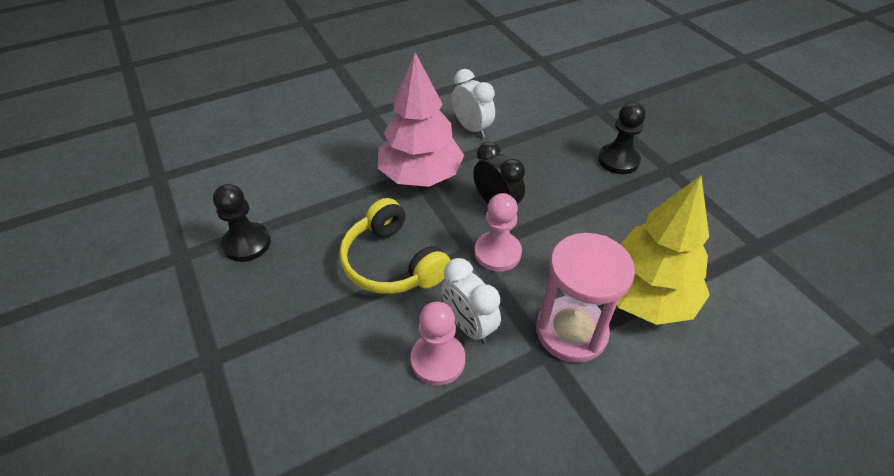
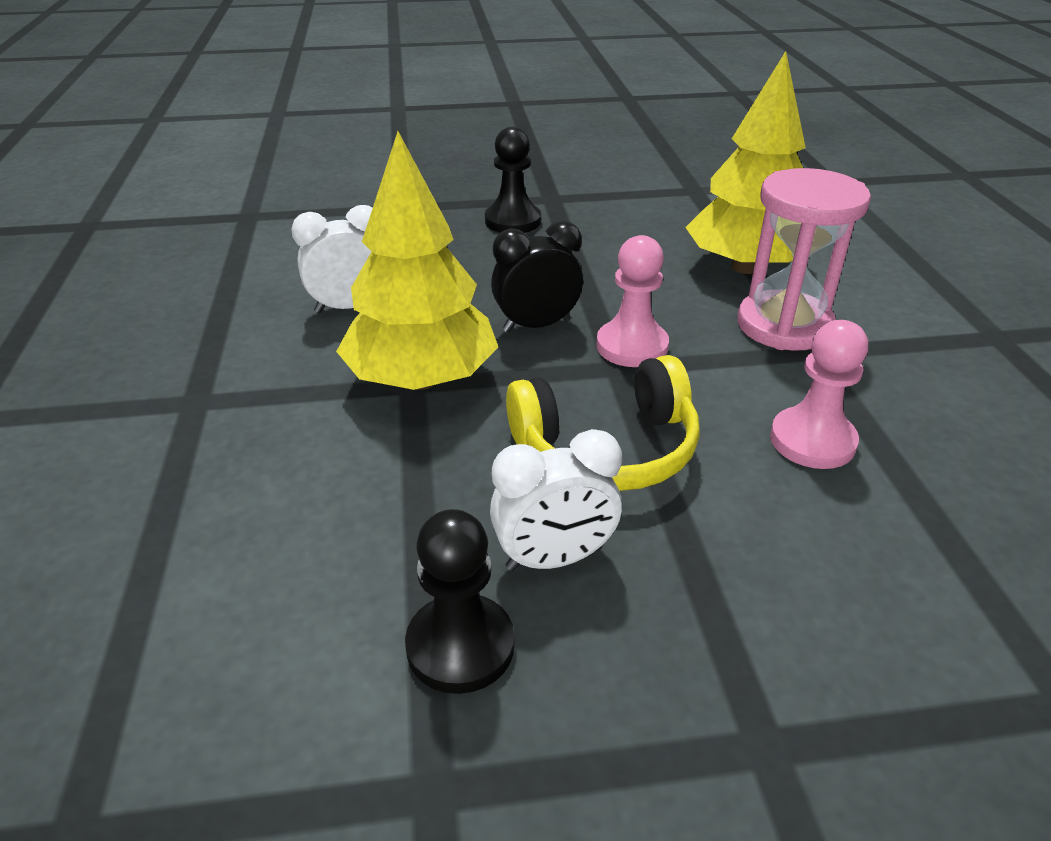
camera: 70 degrees left, 10 degrees down
(420, 175) = (421, 379): pink tree -> yellow tree
(469, 326) = (757, 400): white clock -> white clock (554, 559)

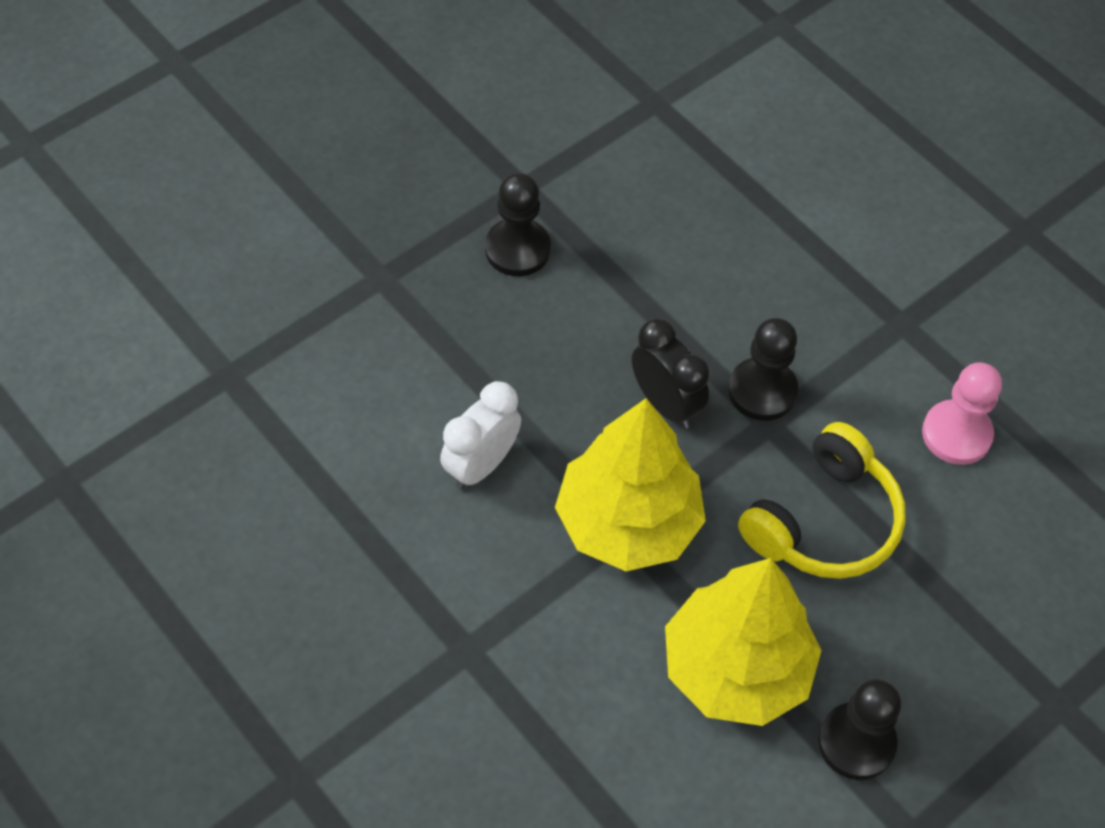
camera: 35 degrees left, 20 degrees up
(536, 325) = (665, 404): black clock -> black clock turned 105 degrees clockwise
(554, 559) = (861, 643): white clock -> none
(632, 346) = (762, 391): pink pawn -> black pawn
(745, 267) = (783, 223): yellow tree -> yellow tree (736, 669)
(784, 325) = (863, 298): pink hourglass -> none

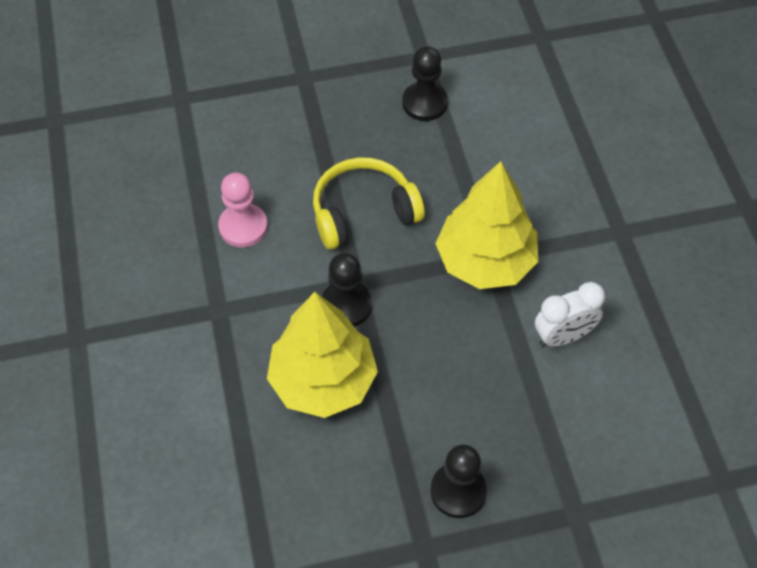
camera: 150 degrees left, 0 degrees up
(665, 404) = (416, 324): black clock -> none
(736, 669) = (467, 160): yellow tree -> yellow tree (323, 381)

